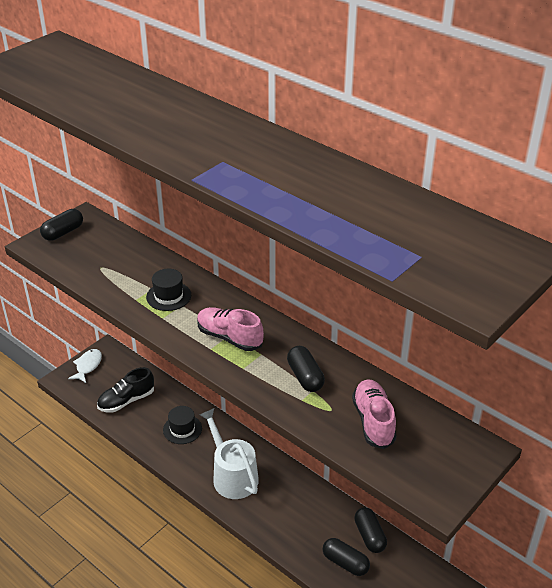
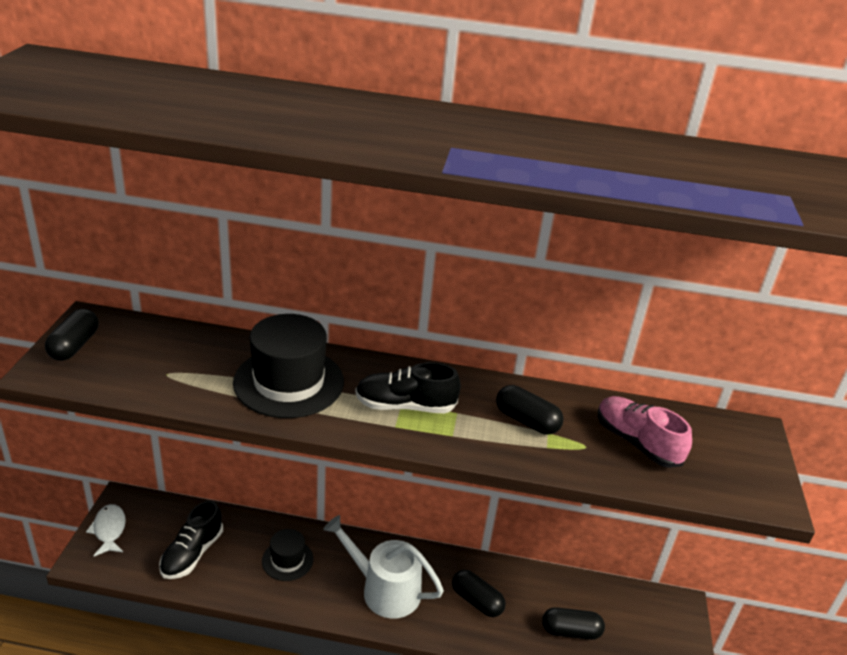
camera: 35 degrees left, 5 degrees down
(168, 296) = (289, 382): black hat -> black hat, size x1.79
(229, 337) = (405, 406): pink shoe -> black shoe
(369, 536) = (571, 590): black capsule -> black capsule (476, 601)

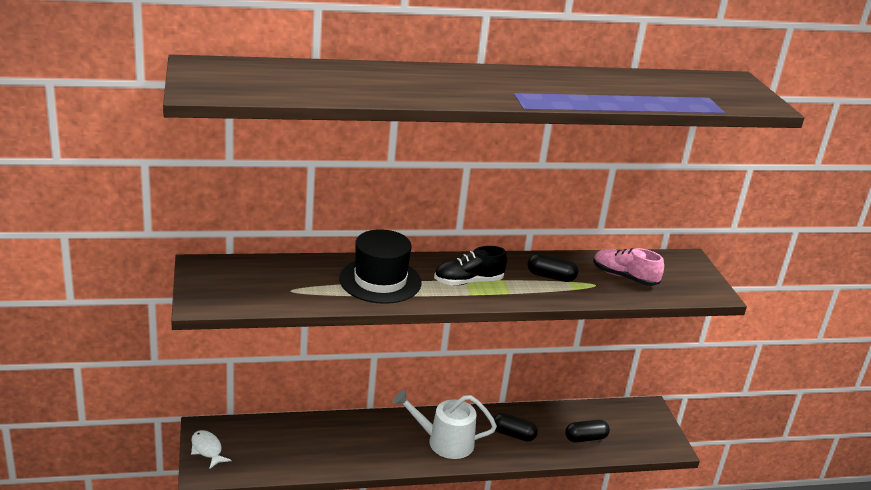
camera: 20 degrees left, 5 degrees down
(74, 346) = (206, 284): black capsule -> none
(192, 554) = (285, 451): black shoe -> none
(287, 560) = (362, 439): black hat -> none

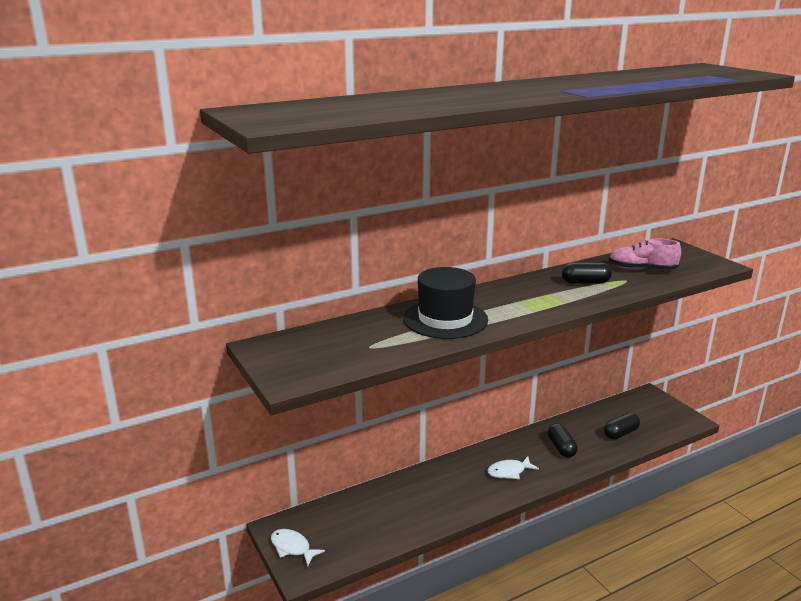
camera: 15 degrees left, 5 degrees down
(444, 442) = (509, 472): white watering can -> white fish
(468, 282) = (522, 302): black shoe -> none
(513, 434) = (561, 448): black capsule -> black capsule turned 75 degrees clockwise

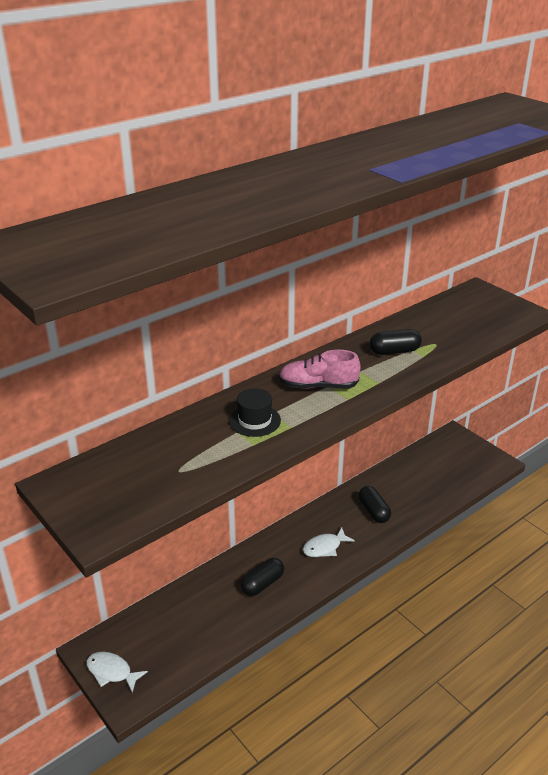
camera: 10 degrees left, 10 degrees up
(445, 319) = (254, 420): black hat -> black hat, size x0.56
(620, 433) = (431, 486): black capsule -> black capsule (262, 584)
(642, 269) = (449, 327): pink shoe -> pink shoe (318, 386)

